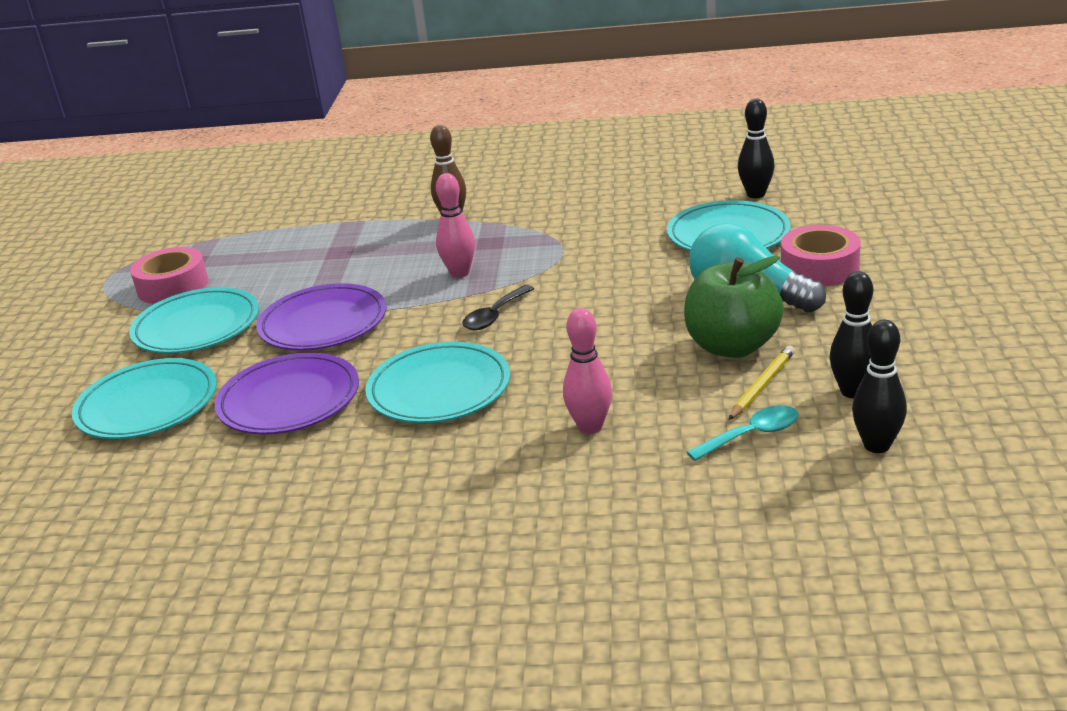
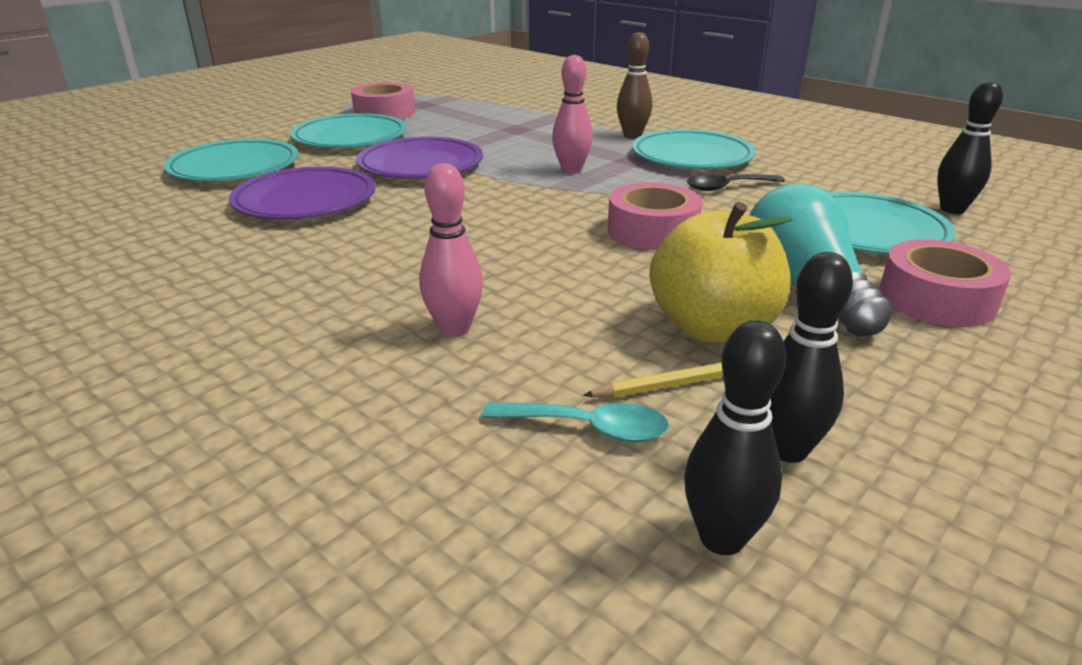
camera: 35 degrees right, 0 degrees up
(439, 389) = (404, 239): turquoise plate -> turquoise plate (692, 156)
(495, 315) = (543, 208): black spoon -> black spoon (727, 187)
(600, 298) = (652, 231): none -> pink tape
(732, 346) = (713, 328): green apple -> yellow apple

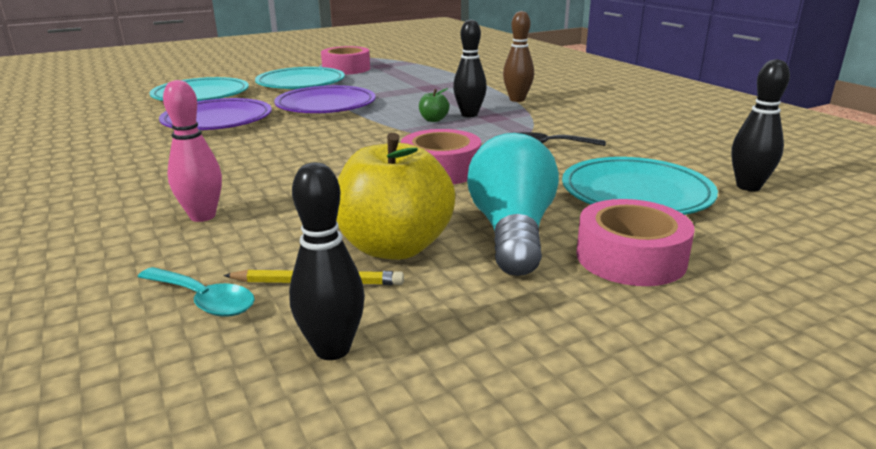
camera: 20 degrees right, 5 degrees down
(571, 170) = (433, 120): pink bowling pin -> green apple
(692, 156) = (549, 119): turquoise plate -> none
(721, 538) = (193, 401): black bowling pin -> black bowling pin (469, 114)

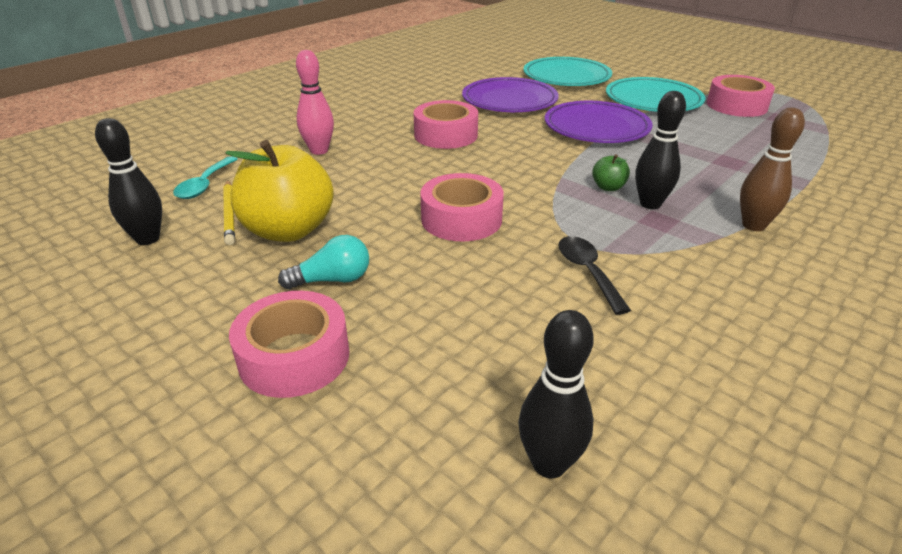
camera: 70 degrees right, 10 degrees up
(258, 153) = (446, 135): none -> pink tape
(512, 232) = (332, 280): turquoise light bulb -> turquoise light bulb, size x0.54
(636, 193) = (465, 352): turquoise plate -> none

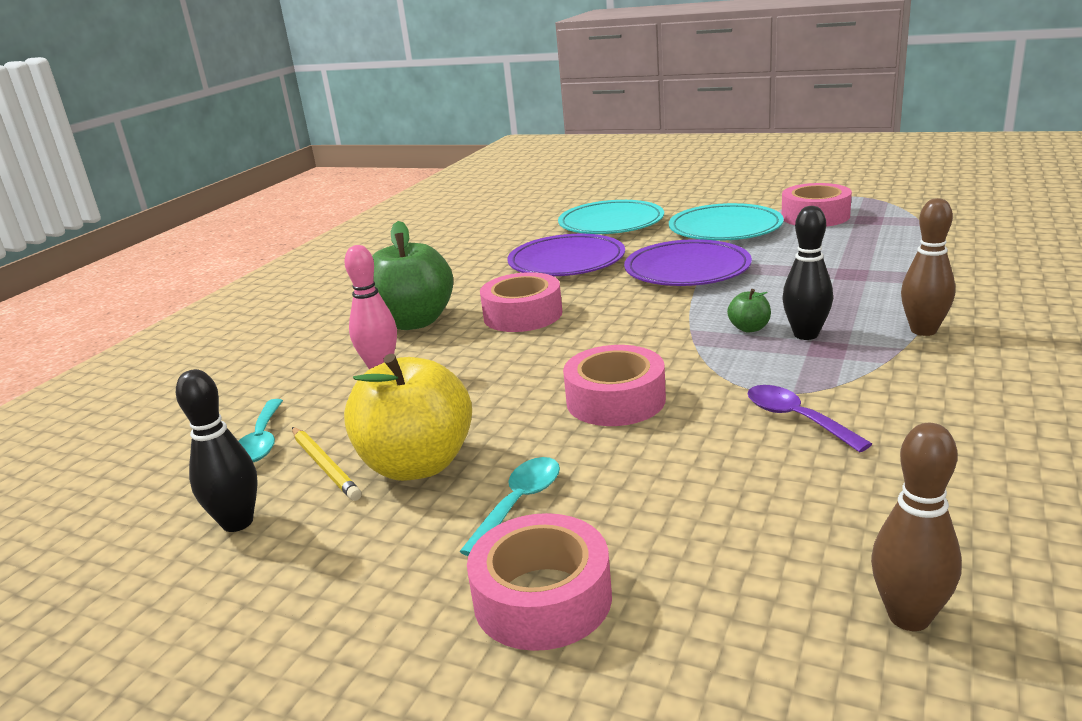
camera: 15 degrees left, 10 degrees down
(332, 280) = (519, 504): turquoise light bulb -> turquoise spoon
(367, 122) = (414, 322): none -> green apple
(549, 464) = (909, 617): black bowling pin -> brown bowling pin
(588, 272) = (796, 419): black spoon -> purple spoon

